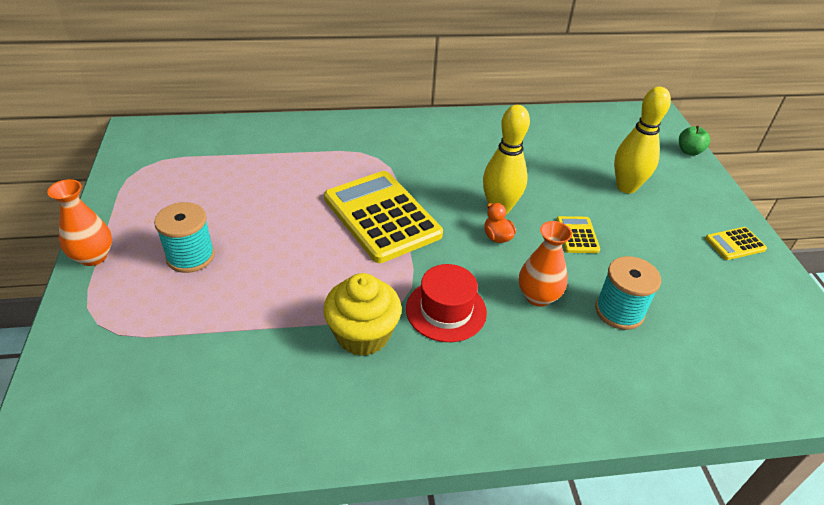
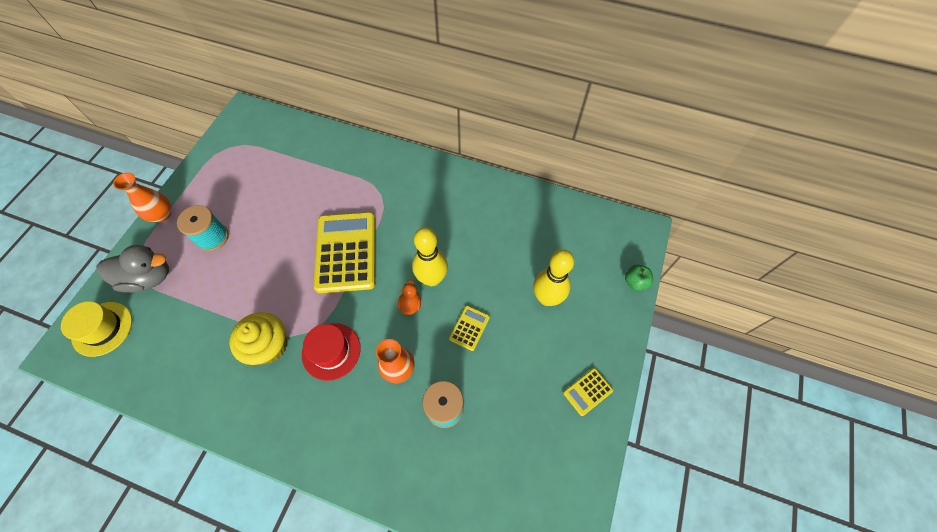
camera: 30 degrees right, 20 degrees up
(89, 410) = (102, 328): none -> yellow hat
(125, 327) = (149, 277): none -> grey duck
(735, 244) = (587, 391): yellow calculator -> yellow calculator turned 45 degrees counterclockwise

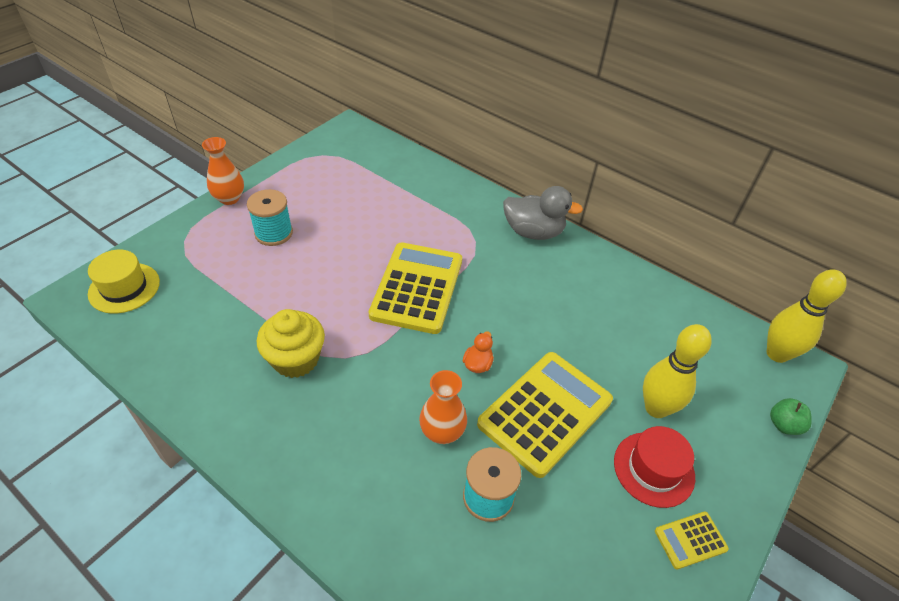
camera: 15 degrees right, 15 degrees down
(149, 277) = (192, 253): grey duck -> grey duck (533, 232)
(331, 351) = (366, 387): red hat -> red hat (653, 469)
(432, 278) = (512, 344): yellow bowling pin -> yellow bowling pin (777, 354)
(469, 328) = (545, 412): yellow calculator -> yellow calculator, size x2.27

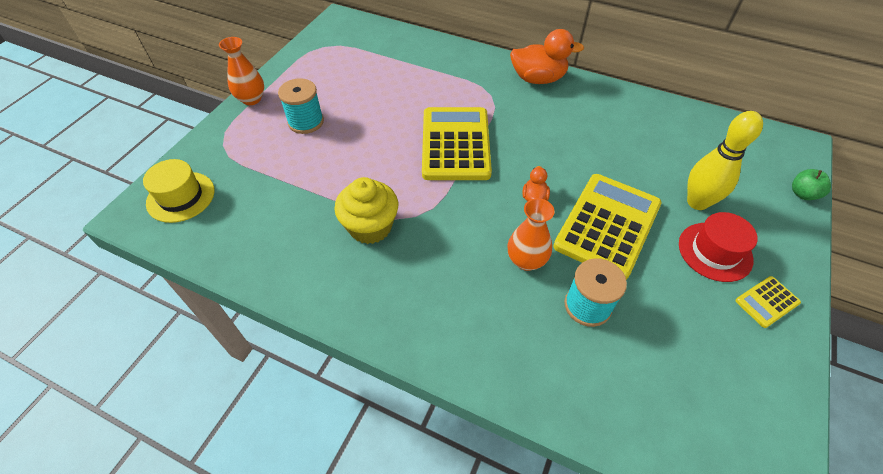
camera: 10 degrees left, 5 degrees up
(533, 232) = (538, 79): grey duck -> orange duck
(777, 354) = (775, 139): yellow bowling pin -> none

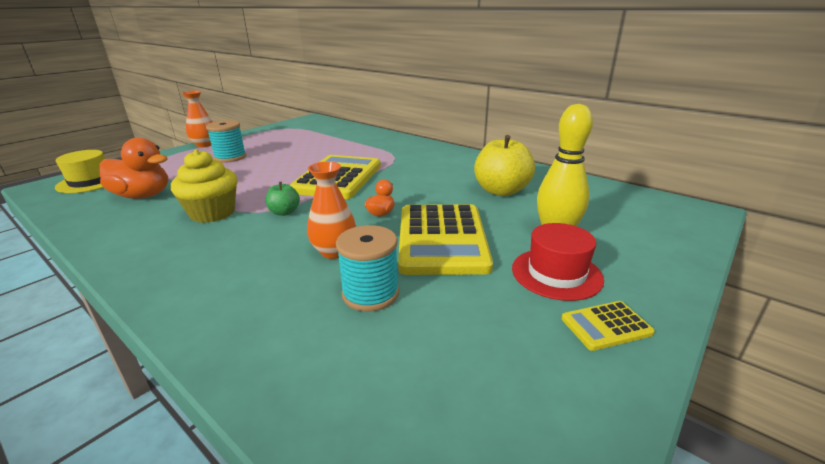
camera: 15 degrees right, 25 degrees down
(538, 79) = (444, 153): orange duck -> orange duck (143, 196)
(607, 225) = (442, 239): yellow calculator -> yellow calculator turned 135 degrees clockwise
(625, 141) = (501, 191): none -> yellow apple
(802, 194) = (693, 244): green apple -> green apple (284, 212)

